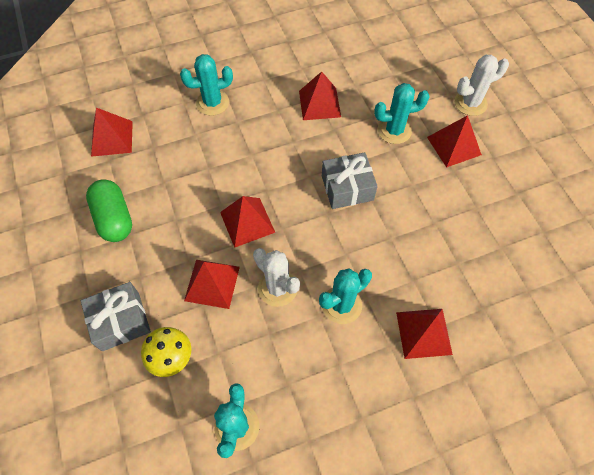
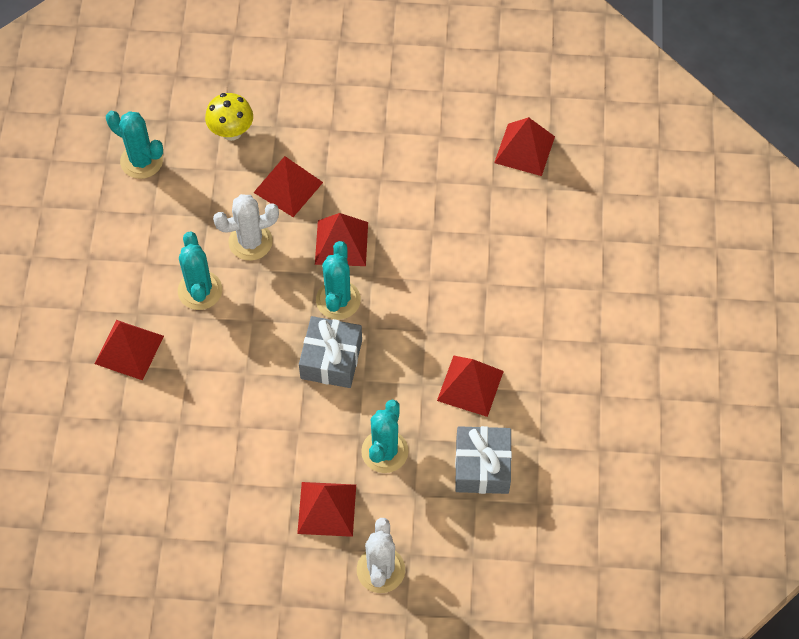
camera: 115 degrees right, 0 degrees up
(114, 218) = (412, 125): green capsule -> none
(120, 321) = (292, 102): grey gift -> grey gift (482, 466)
(212, 103) = (529, 267): turquoise cactus -> turquoise cactus (338, 300)

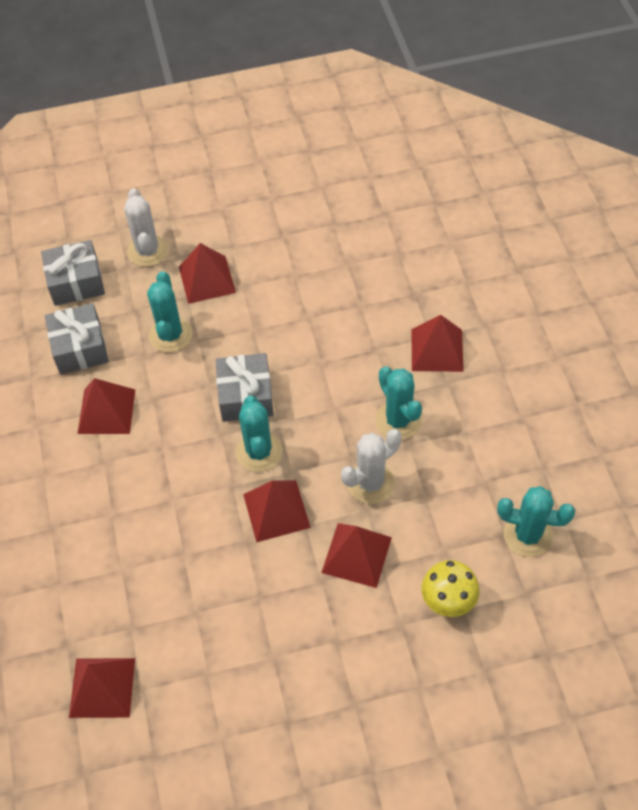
camera: 165 degrees right, 5 degrees down
(470, 553) = (76, 282): none -> grey gift

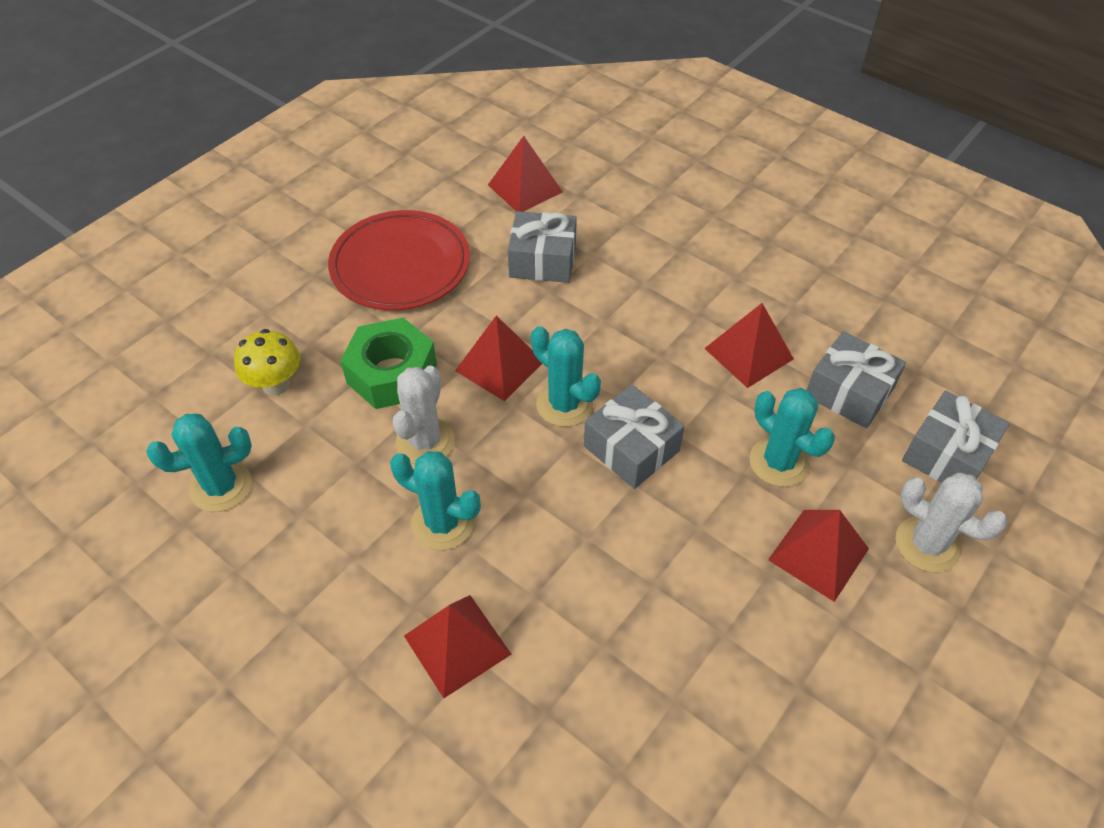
camera: 140 degrees right, 5 degrees down
(162, 589) = (542, 260): none -> grey gift
(277, 664) = (400, 265): none -> red plate
(357, 554) = (392, 373): red pyramid -> green nut

